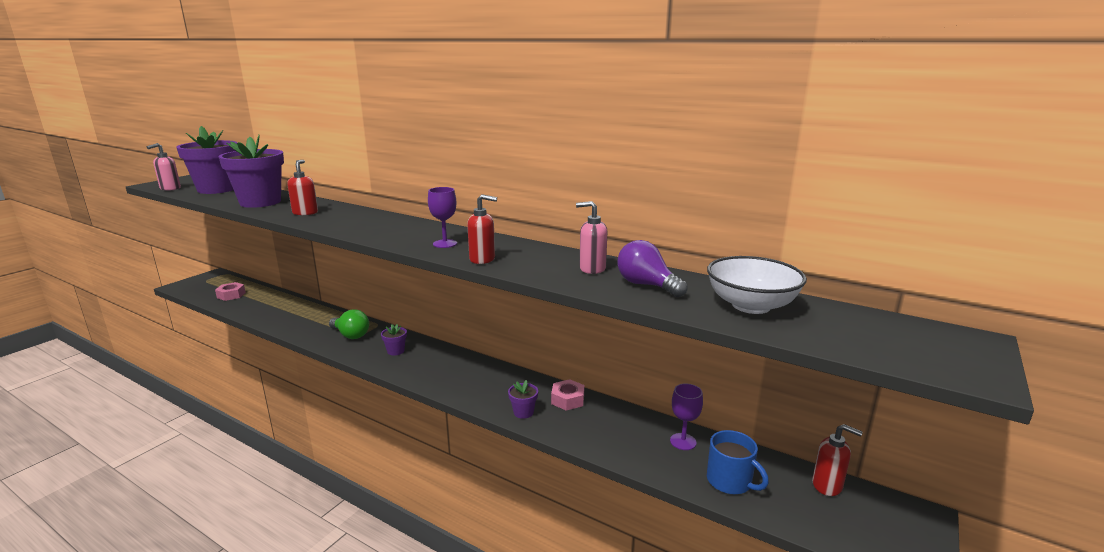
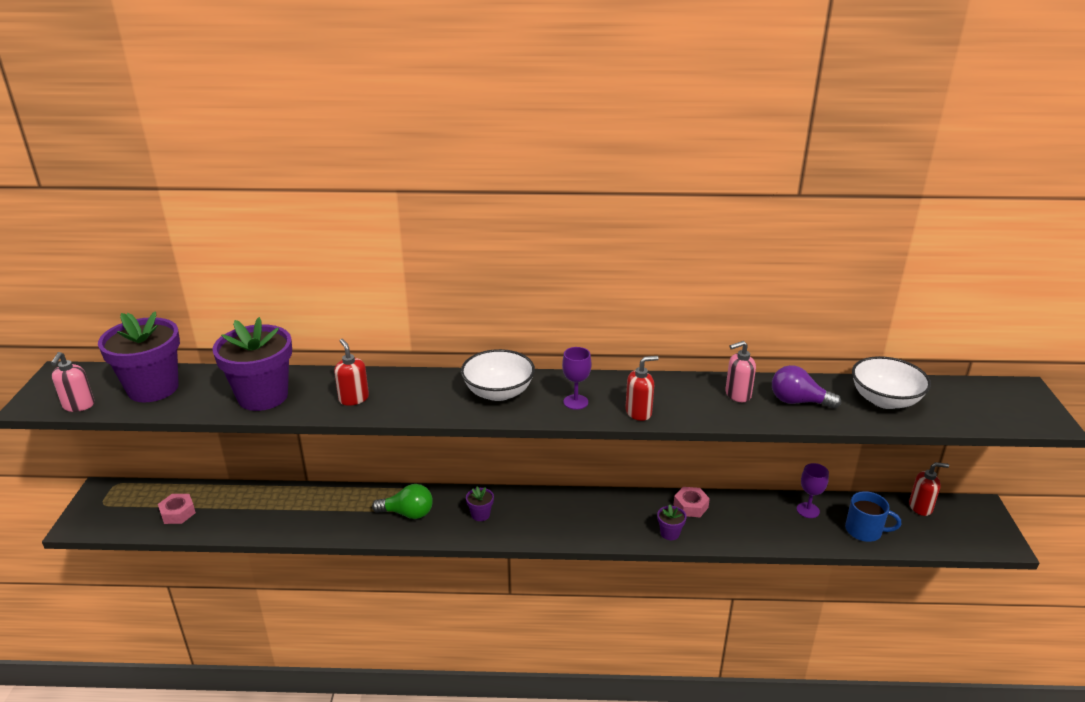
camera: 30 degrees left, 10 degrees up
(400, 228) = (498, 392): none -> white bowl

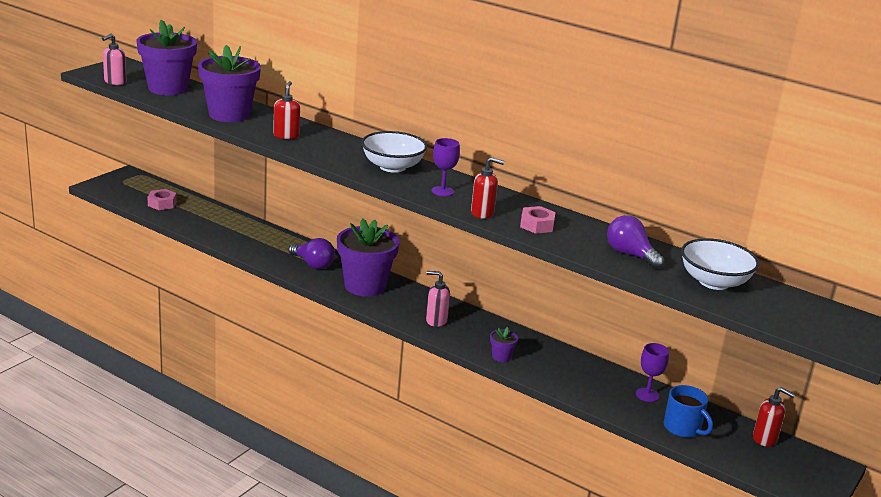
camera: 30 degrees right, 5 degrees down
(408, 513) = (313, 264): green light bulb -> purple light bulb
(480, 514) = (365, 286): purple flower pot -> purple flower pot, size x2.39
(690, 506) = (542, 349): pink nut -> pink nut (537, 225)
(737, 395) = (583, 233): pink soap dispenser -> pink soap dispenser (436, 321)

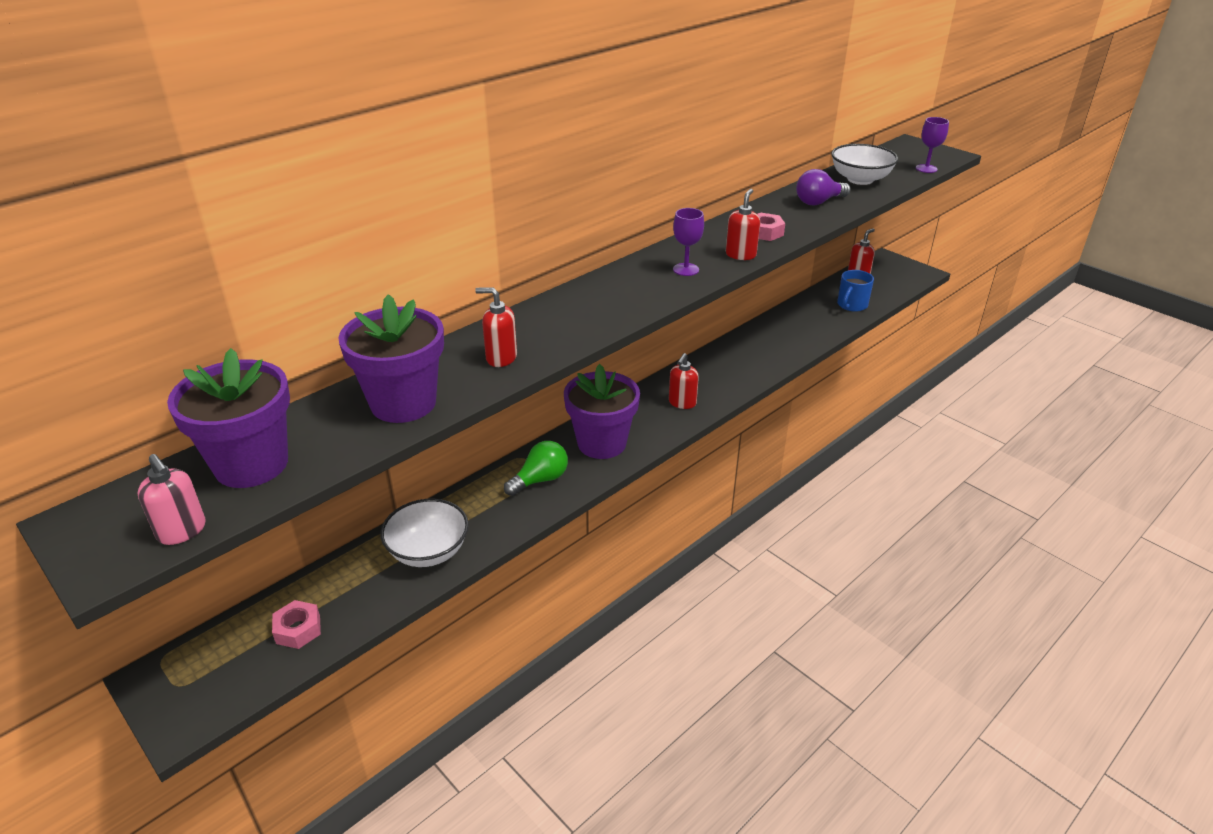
camera: 75 degrees left, 10 degrees up
(313, 264) = (540, 480): purple light bulb -> green light bulb
(392, 167) = (616, 292): white bowl -> white bowl (428, 551)
(436, 321) = (682, 403): pink soap dispenser -> red soap dispenser
(501, 357) = (751, 373): purple flower pot -> none
(647, 395) = (806, 311): purple goblet -> purple goblet (926, 168)
(683, 428) = (852, 305): blue mug -> blue mug turned 150 degrees clockwise

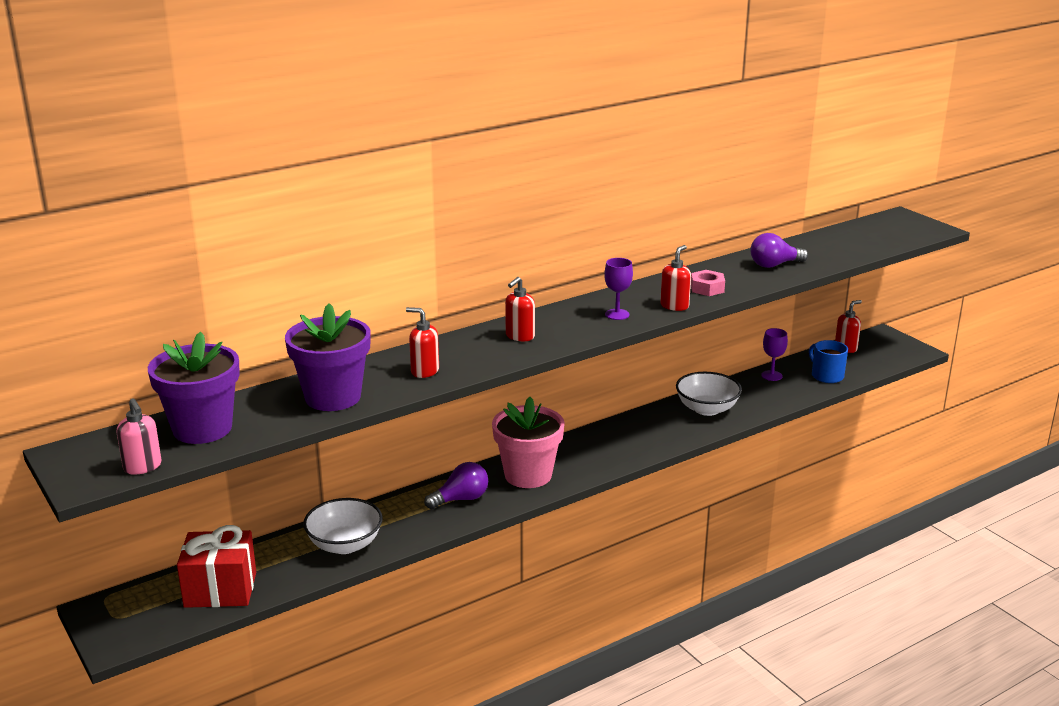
camera: 10 degrees right, 10 degrees down
(298, 629) = (220, 589): pink nut -> red gift
(540, 480) = (461, 499): green light bulb -> purple light bulb
(602, 443) = (528, 475): purple flower pot -> pink flower pot
(682, 403) = (617, 448): red soap dispenser -> red soap dispenser (519, 336)
(852, 305) = (826, 376): blue mug -> blue mug turned 105 degrees clockwise
(860, 179) = (827, 247): white bowl -> white bowl (707, 409)
(926, 168) = (902, 241): purple goblet -> purple goblet (771, 375)

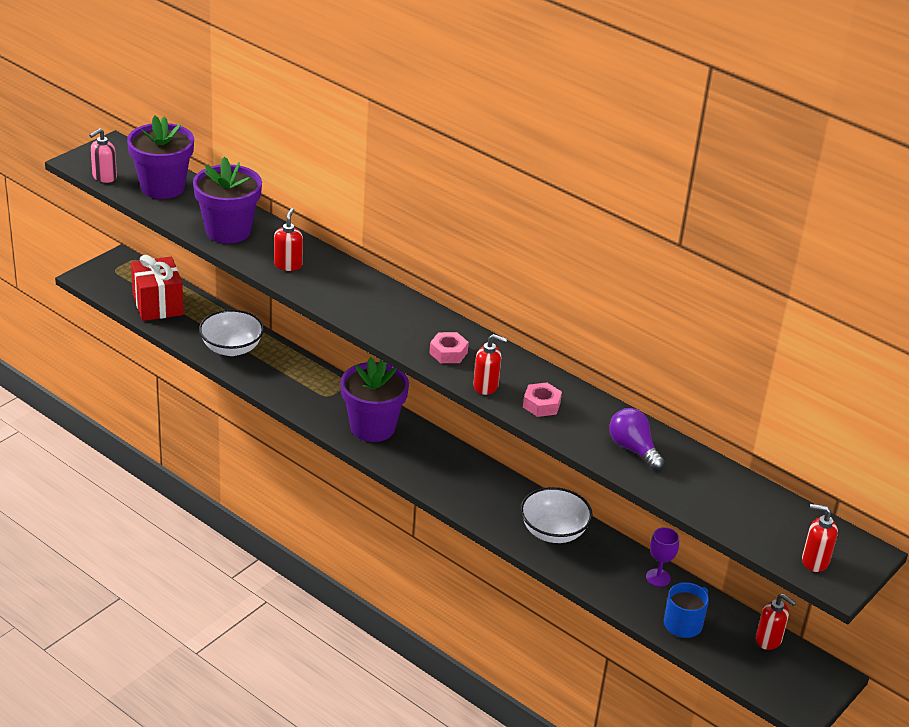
camera: 70 degrees right, 10 degrees up
(461, 499) = (318, 395): purple light bulb -> none
(519, 336) = (375, 303): red soap dispenser -> red soap dispenser (814, 561)
(528, 475) = (372, 427): pink flower pot -> purple flower pot
(617, 314) = (448, 353): purple goblet -> pink nut

